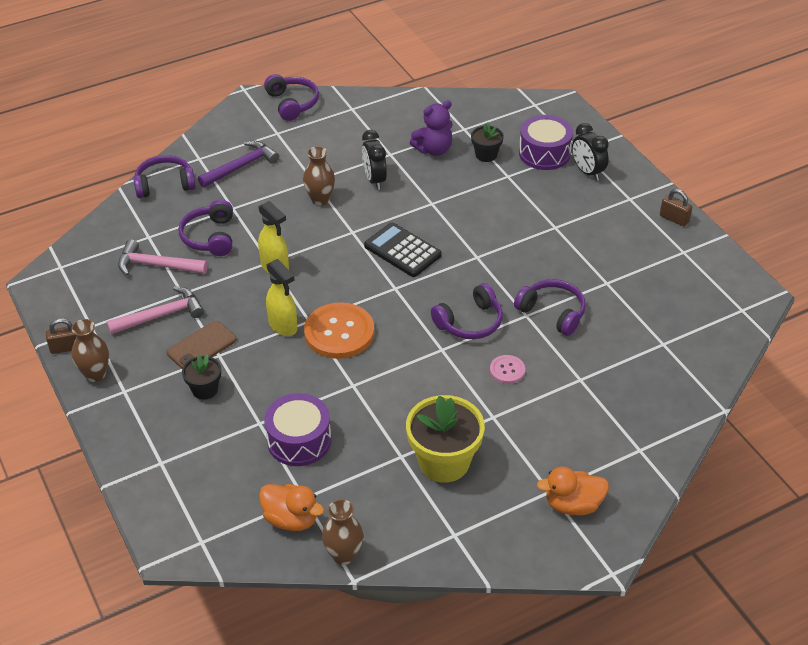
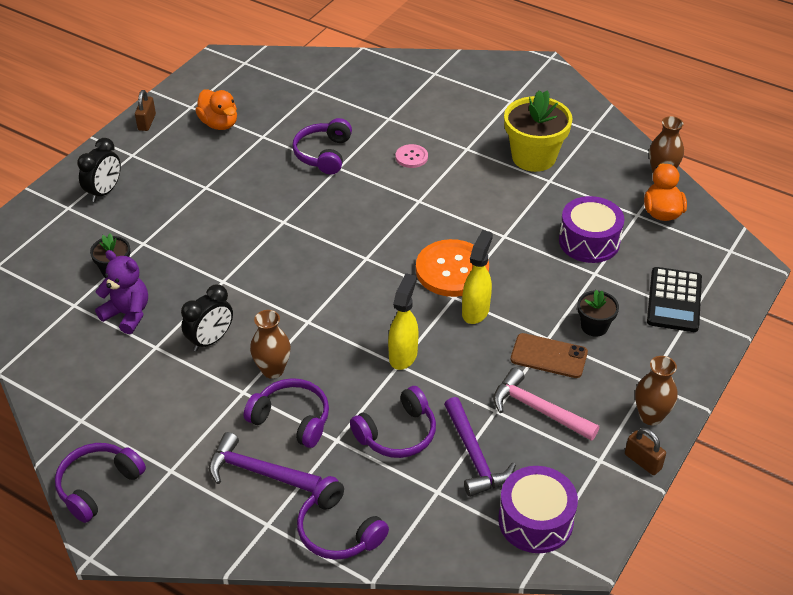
camera: 120 degrees left, 0 degrees up
(157, 265) = (474, 455): pink hammer -> purple hammer
(402, 251) = (310, 273): black calculator -> black calculator (674, 300)
(470, 322) = (373, 196): purple headphones -> purple headphones (292, 419)
(544, 153) = (88, 230): purple drum -> purple drum (535, 520)
(573, 505) = (512, 87): orange duck -> orange duck (219, 123)

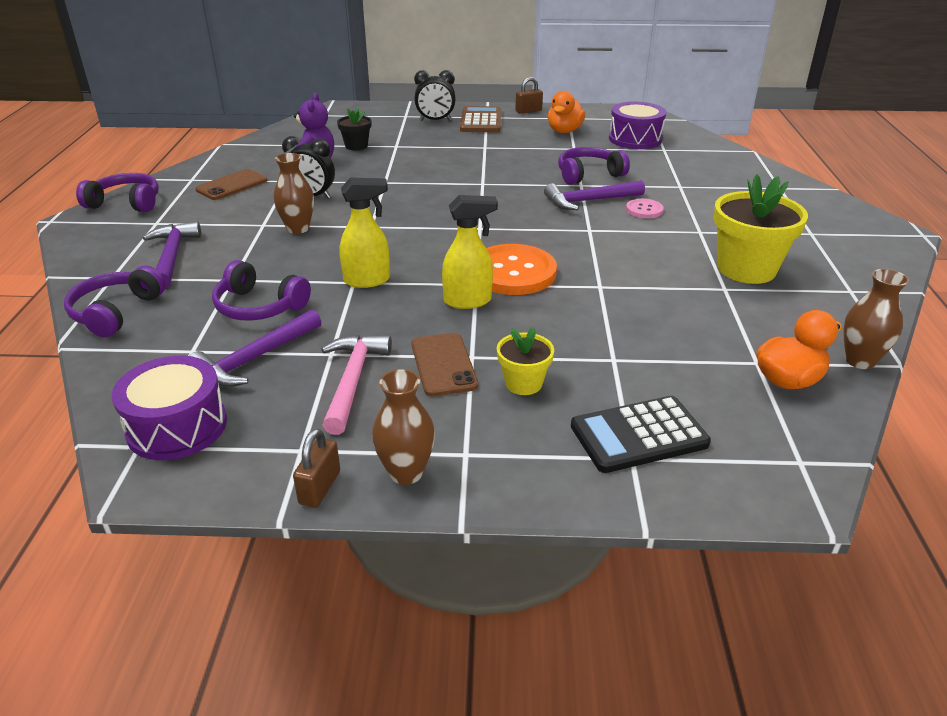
camera: 60 degrees right, 10 degrees down
(128, 391) = (232, 185): none -> brown phone
(139, 163) = (480, 121): none -> brown calculator
(292, 419) = (244, 253): purple headphones -> none
(372, 177) = (589, 201): none -> purple hammer
(589, 241) = (662, 340): purple drum -> purple drum (635, 139)
(594, 326) = (523, 383): black flower pot -> yellow flower pot

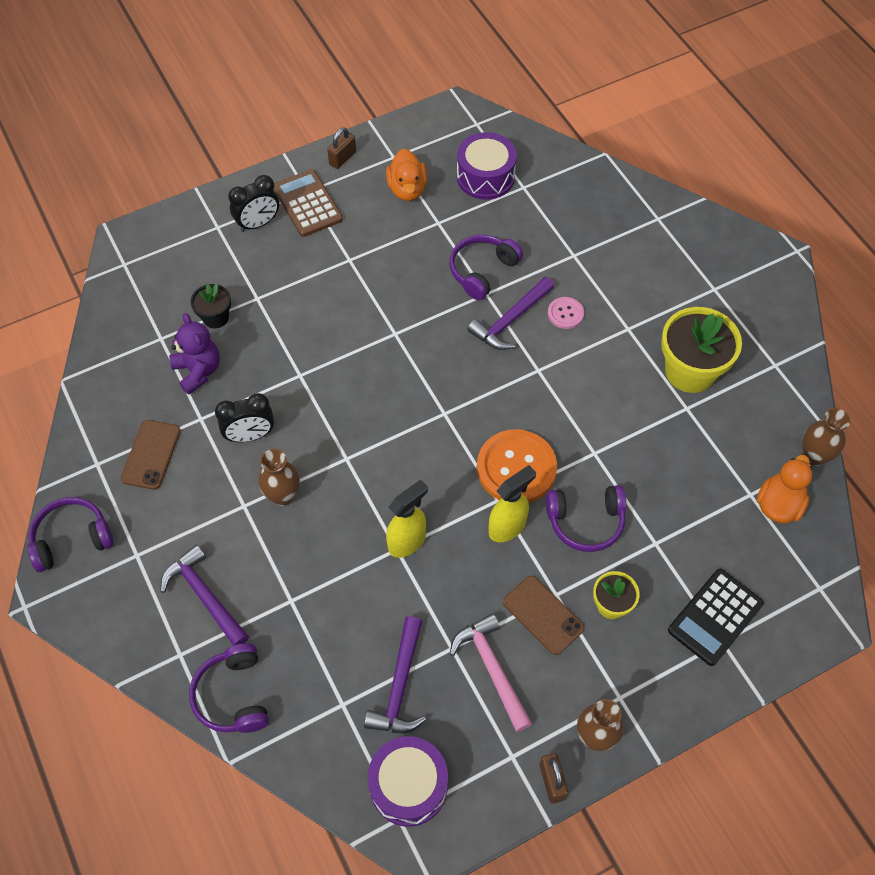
camera: 30 degrees left, 25 degrees up
(259, 307) = (347, 623): purple headphones -> purple headphones (585, 522)

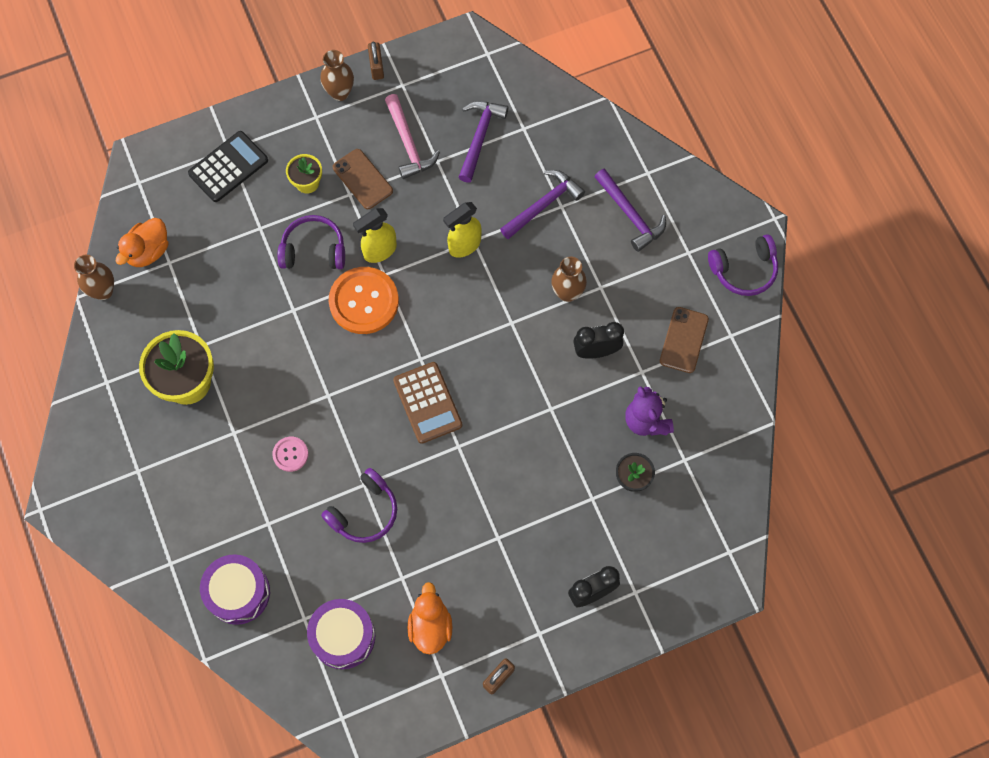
camera: 175 degrees left, 10 degrees up
(233, 695) = (605, 140): purple headphones -> none
(307, 204) = (539, 615): brown calculator -> brown calculator (427, 403)
(408, 786) = (479, 72): purple drum -> purple drum (238, 592)
(510, 320) = (345, 451): purple hammer -> purple hammer (543, 205)

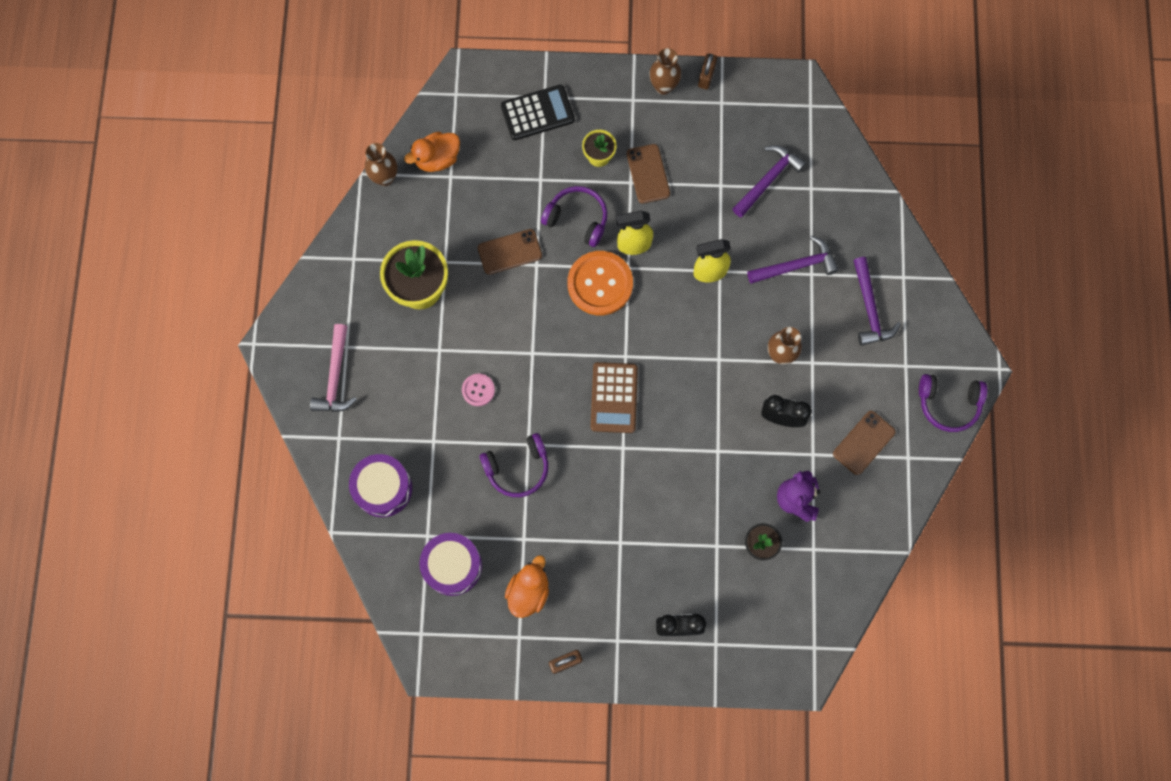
camera: 25 degrees right, 5 degrees up
(261, 309) = (509, 252): none -> brown phone
(408, 143) = (702, 158): pink hammer -> pink hammer (335, 376)

